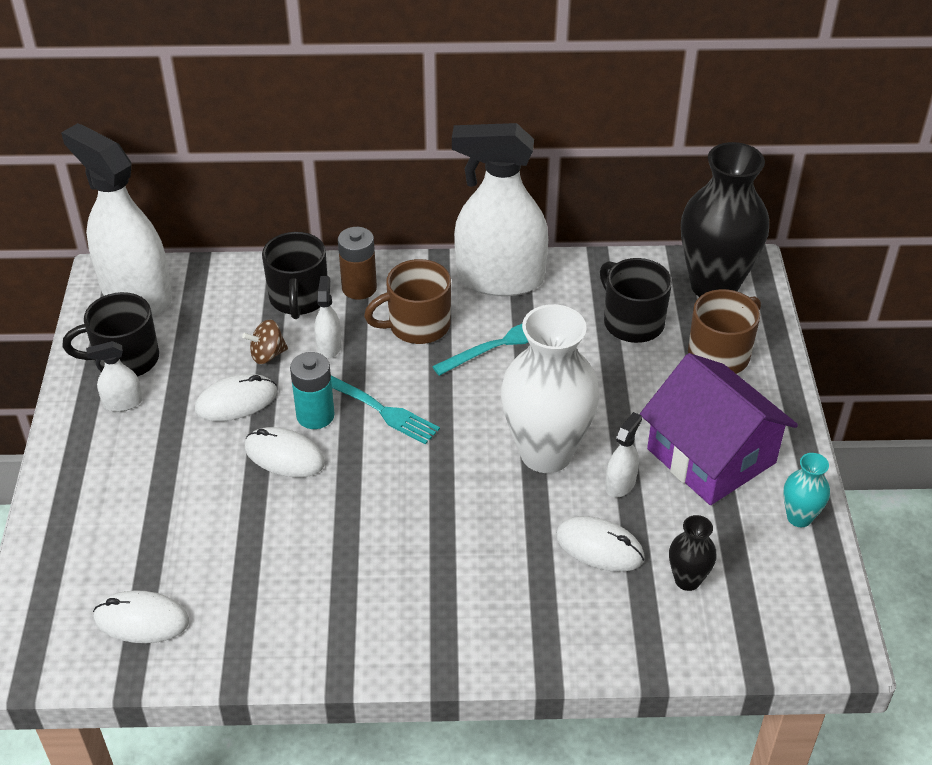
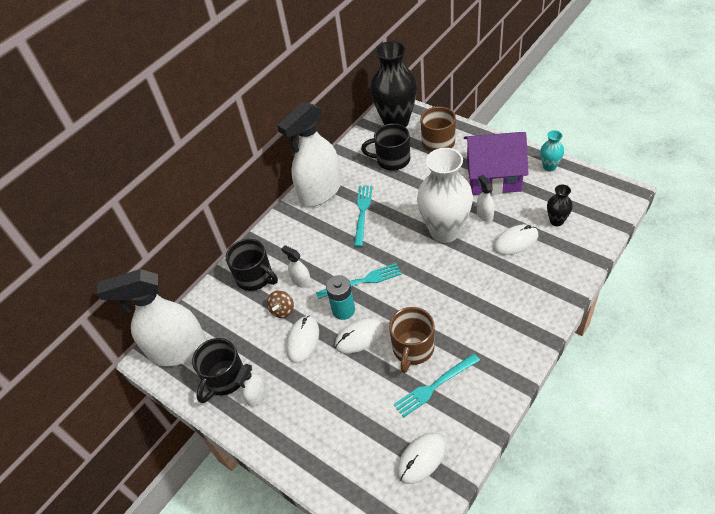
camera: 45 degrees left, 5 degrees up
(264, 578) = (435, 386): none -> turquoise fork
(359, 288) = (272, 248): brown battery -> none
(417, 325) = (320, 238): brown mug -> brown mug (413, 349)

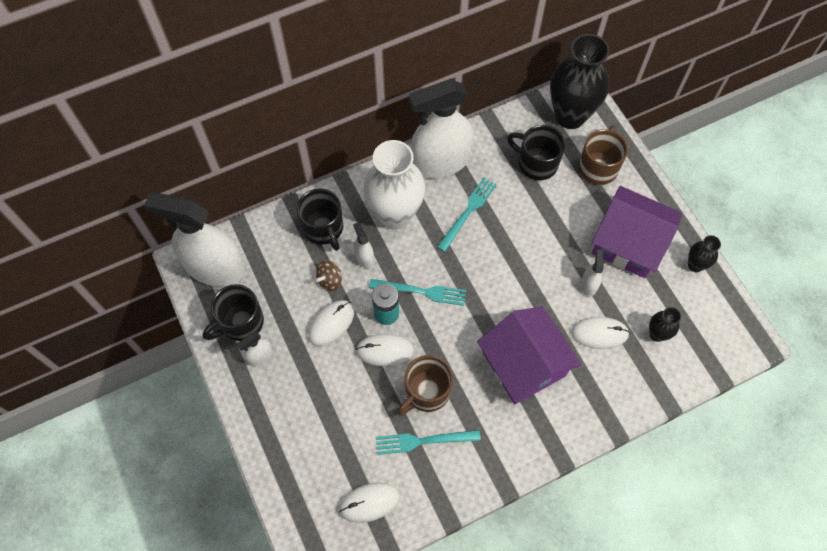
camera: 20 degrees right, 15 degrees up
(445, 231) = (536, 281): white vase -> white vase (395, 215)
(475, 290) = (524, 364): none -> purple house
(549, 167) = (695, 265): turquoise vase -> black vase

